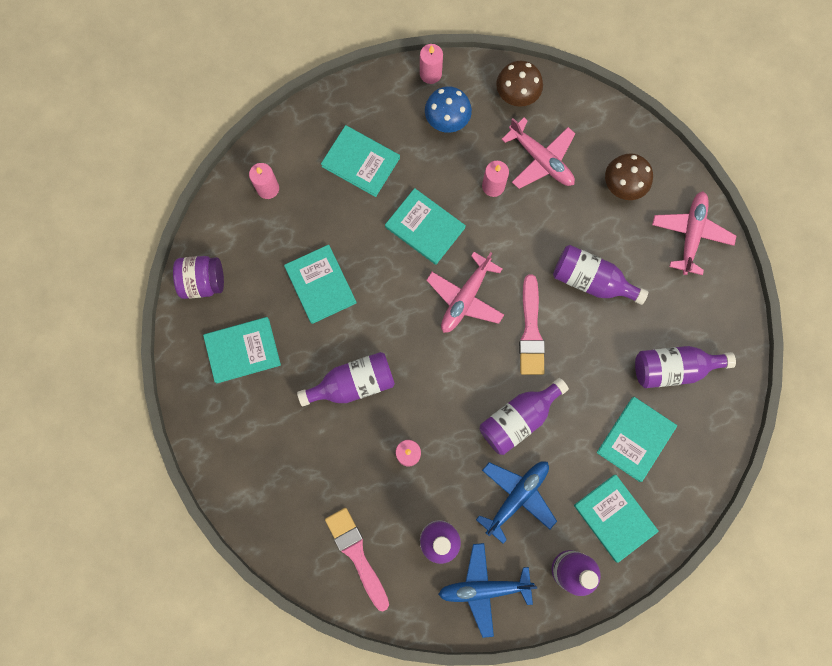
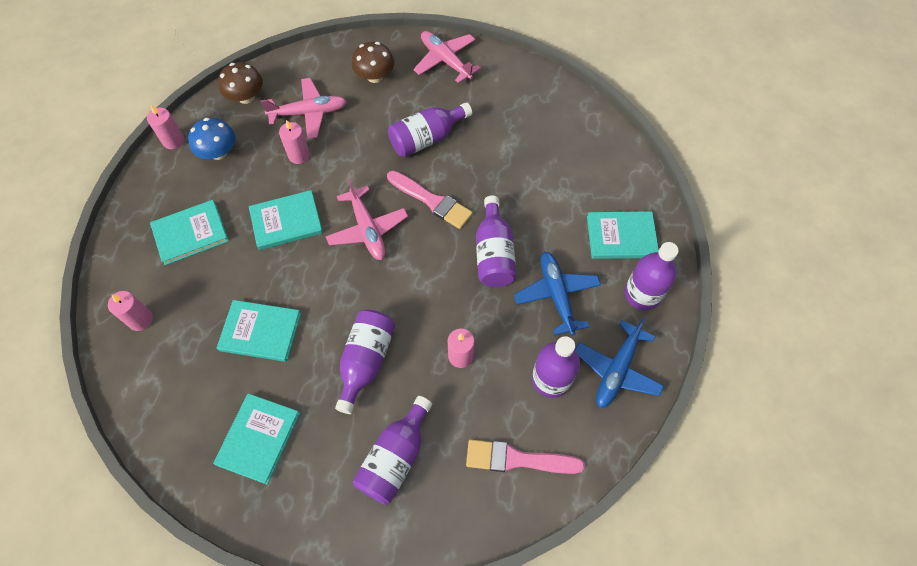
camera: 55 degrees left, 15 degrees down
(203, 281) = (167, 432): purple jar -> none
(635, 439) = (570, 185): turquoise book -> none
(673, 368) = (534, 129): purple bottle -> purple bottle (395, 457)

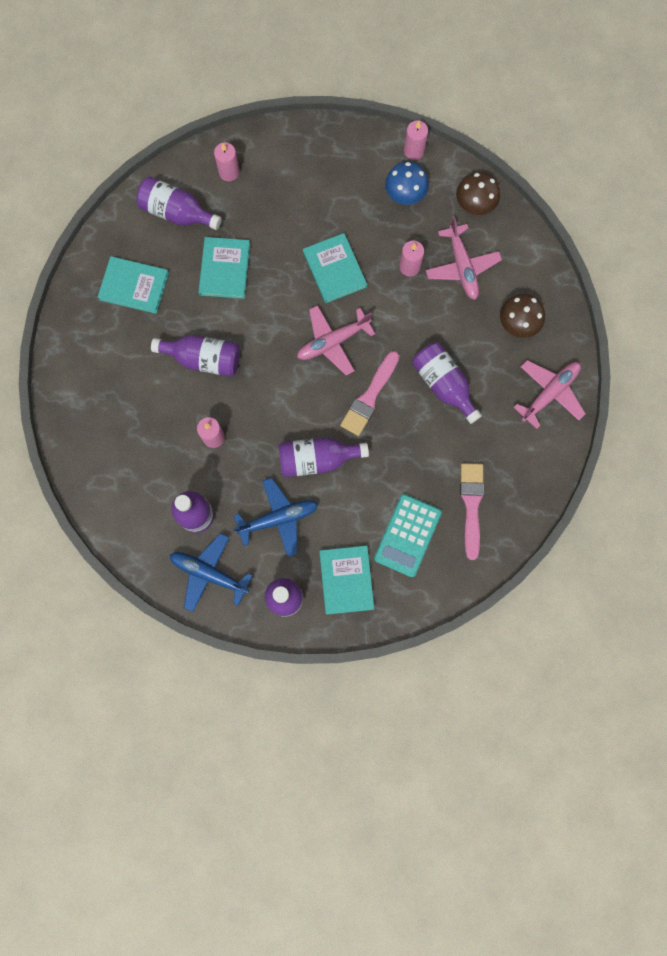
camera: 85 degrees right, 15 degrees up
(190, 233) = (315, 191): turquoise book -> none
(395, 457) = (124, 393): purple bottle -> purple bottle (177, 213)
(517, 459) = (127, 490): pink brush -> pink brush (471, 505)
(576, 181) = (407, 535): none -> turquoise calculator

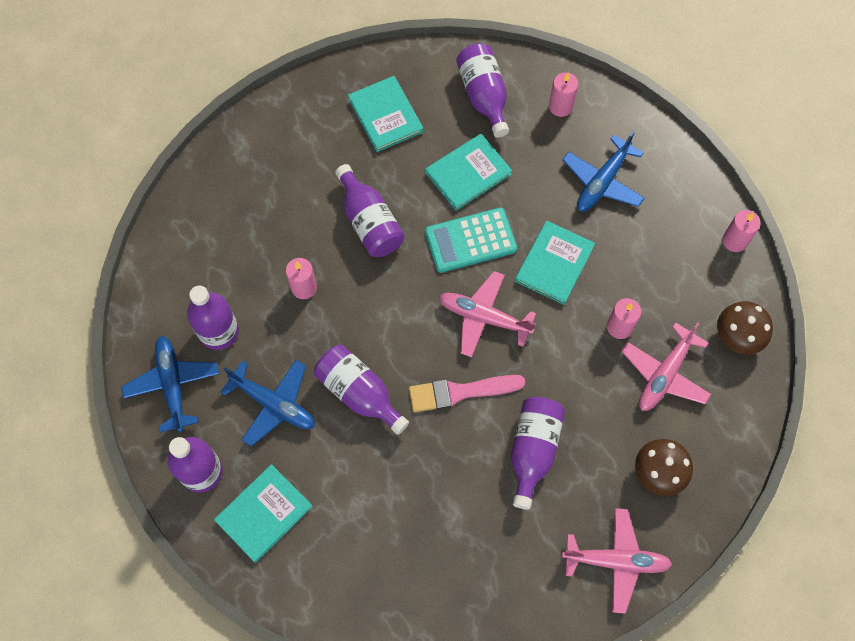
camera: 50 degrees right, 10 degrees down
(305, 193) = (602, 182): none -> blue plane
(405, 194) = (685, 266): blue mushroom -> none
(407, 535) = (354, 536): turquoise calculator -> turquoise calculator (470, 240)
(471, 505) = (435, 575): pink brush -> none

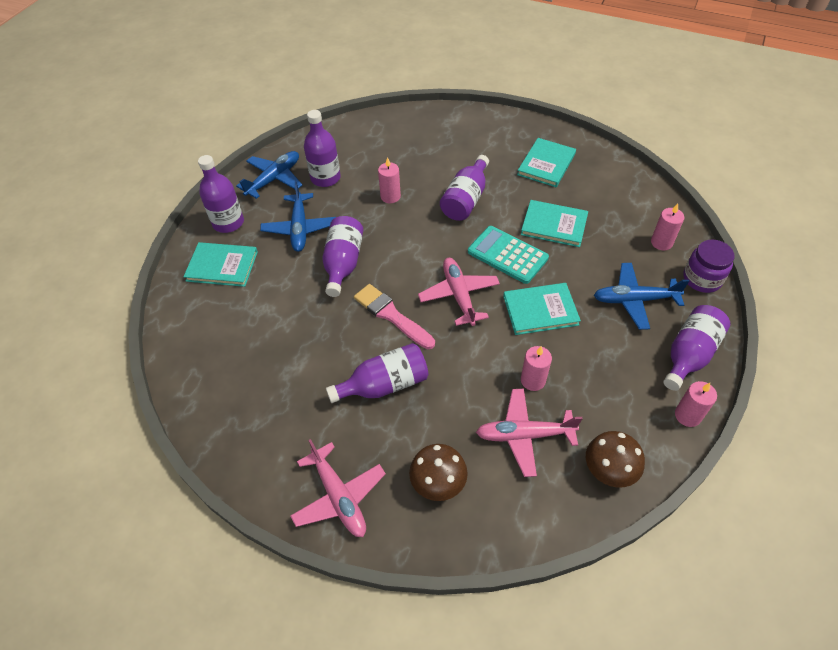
camera: 55 degrees right, 15 degrees down
(484, 96) = (617, 200): purple bottle -> purple bottle (689, 355)
(622, 112) = (702, 279): none -> purple jar

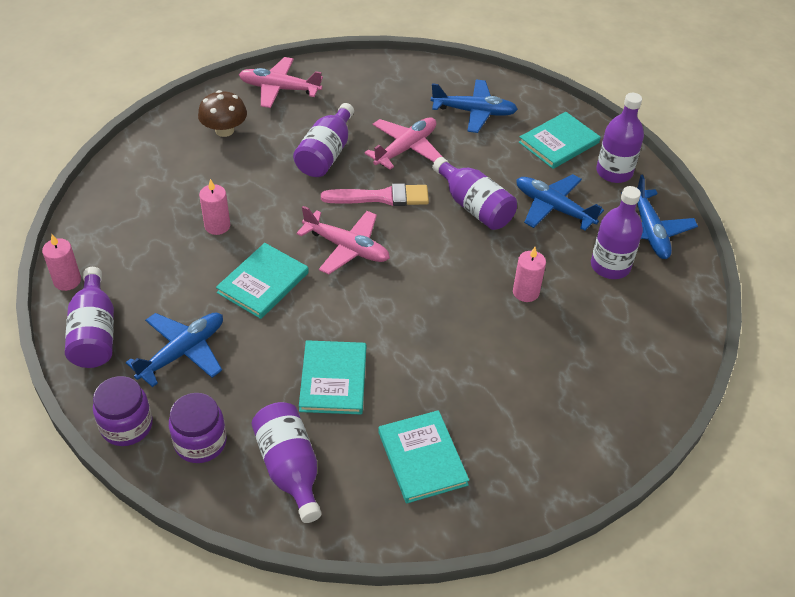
camera: 130 degrees right, 5 degrees down
(231, 335) = (474, 112): none -> blue plane
(466, 199) = (453, 343): purple bottle -> purple bottle (290, 469)
(507, 255) = (345, 313): turquoise calculator -> none
(524, 435) = (190, 188): pink plane -> pink plane (406, 148)
(554, 225) = (333, 379): turquoise book -> turquoise book turned 60 degrees counterclockwise
(609, 469) = (108, 207): brown mushroom -> none
(661, 242) = (200, 442): pink candle -> purple jar

